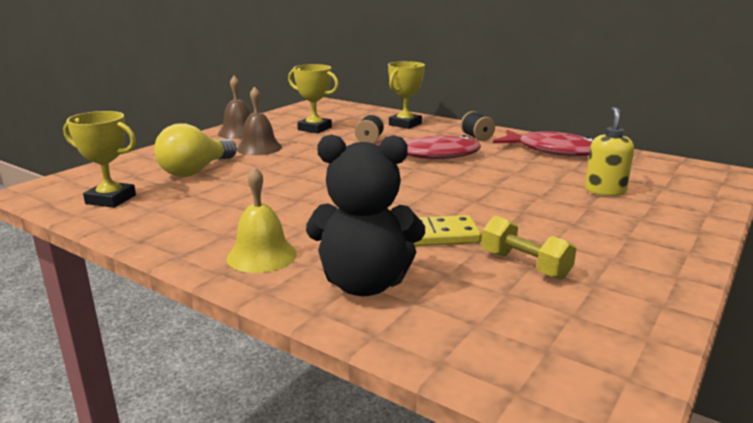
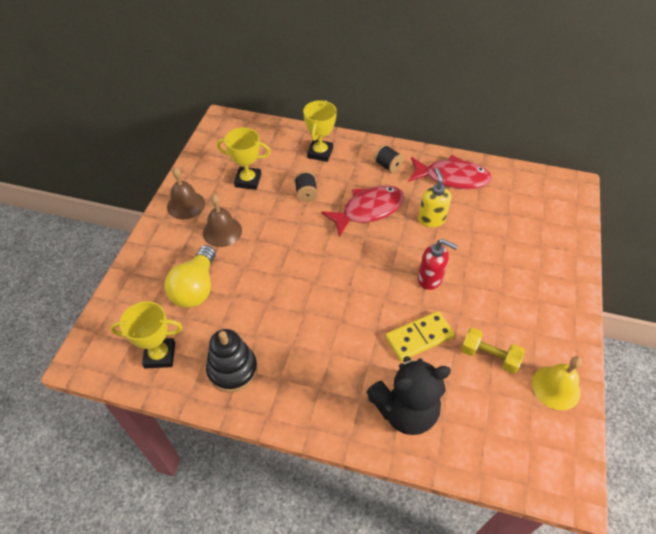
camera: 20 degrees left, 30 degrees up
(176, 219) = (232, 369): none -> black stacking toy
(261, 255) = (323, 398): yellow bell -> yellow bell (556, 387)
(477, 202) = (430, 279): none -> red soap dispenser
(605, 191) = (507, 237): yellow soap dispenser -> yellow soap dispenser (431, 219)

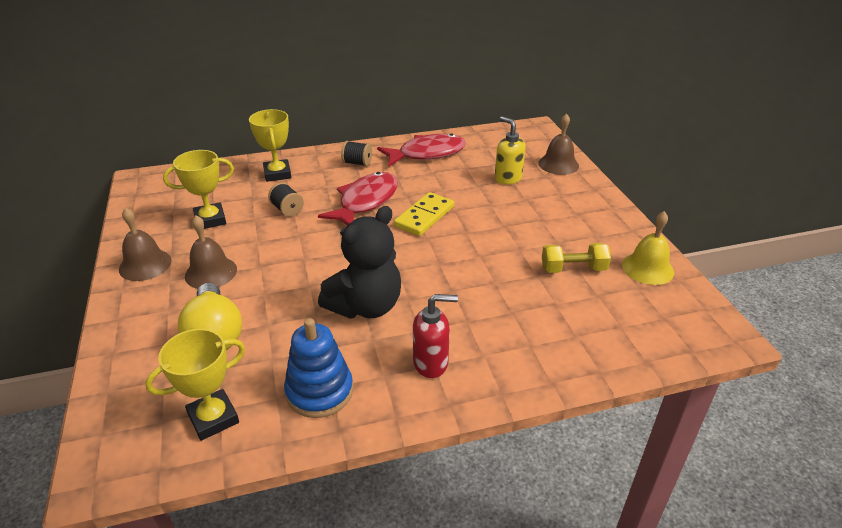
camera: 30 degrees left, 15 degrees down
(232, 369) = (319, 391): black stacking toy -> blue stacking toy
(405, 410) = (535, 344): black teddy bear -> black teddy bear (366, 306)
(419, 337) = (498, 280): yellow domino -> yellow domino (424, 216)
(430, 279) = (470, 232): red soap dispenser -> red soap dispenser (431, 363)
(431, 219) = (433, 188): yellow soap dispenser -> yellow soap dispenser (507, 178)
(563, 237) = (558, 164): none -> brown bell

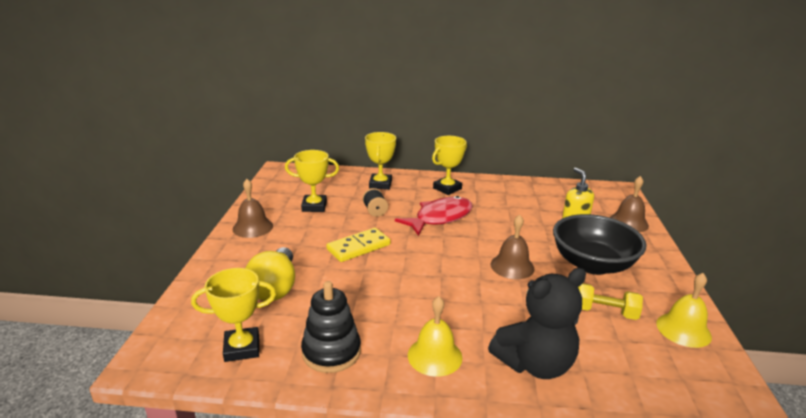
camera: 20 degrees right, 10 degrees down
(211, 272) = (295, 243): brown bell -> brown bell (512, 266)
(319, 391) = (331, 352): blue stacking toy -> black stacking toy
(357, 163) = (447, 188): black spool -> yellow trophy
(366, 306) = (401, 296): black teddy bear -> black teddy bear (535, 364)
(424, 216) = (484, 239): yellow domino -> yellow domino (358, 247)
(427, 154) = (509, 192): red fish -> none
(431, 363) = (434, 356): red soap dispenser -> yellow bell
(542, 220) = (592, 264): none -> black bowl

